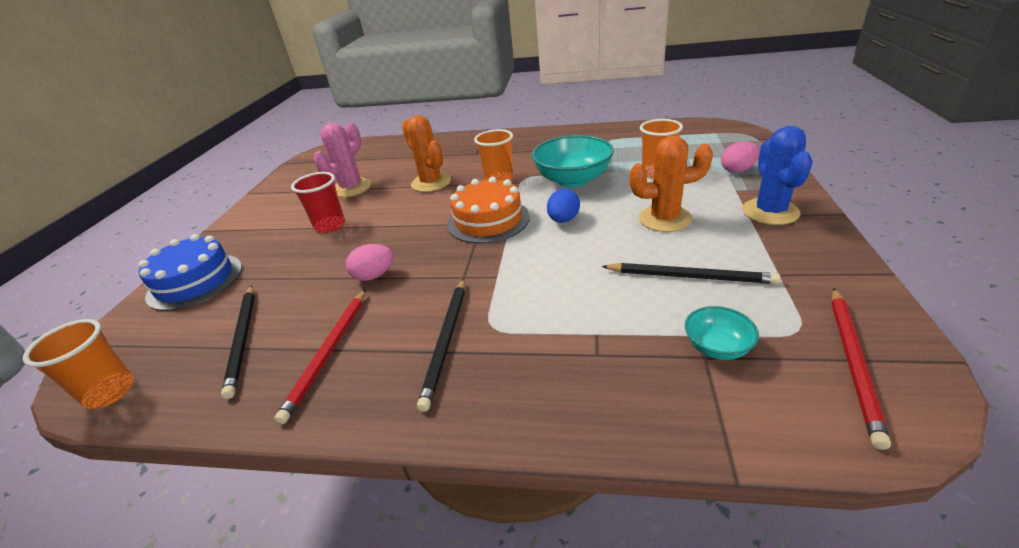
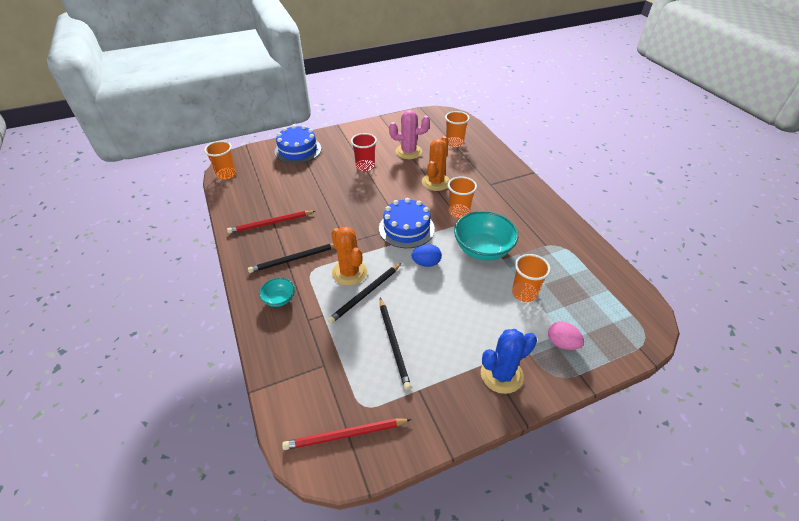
camera: 55 degrees right, 10 degrees up
(243, 339) = (268, 191): black pencil -> black pencil (365, 294)
(374, 276) = (330, 208): pink egg -> none
(381, 157) = (454, 143): none -> orange cup
(488, 220) = (406, 228): orange cake -> blue cake
(665, 219) = (456, 315): orange cactus -> orange cactus (349, 272)
(717, 347) = (333, 369): turquoise bowl -> turquoise bowl (279, 299)

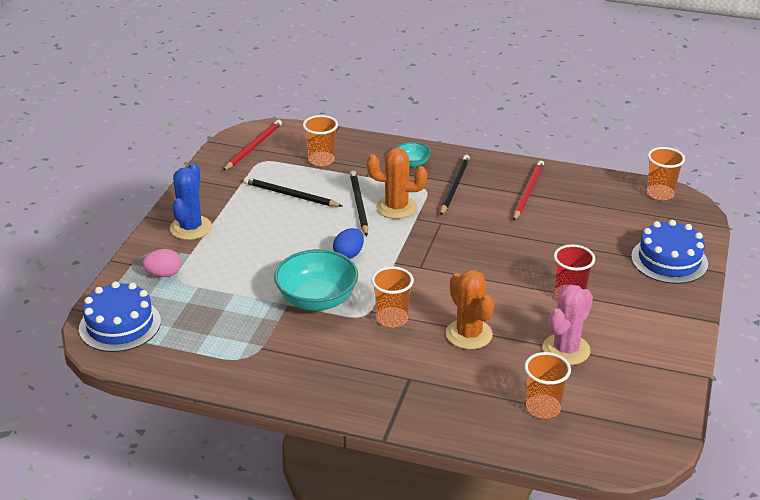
camera: 130 degrees right, 10 degrees down
(406, 228) = (413, 268): blue cake -> blue cake (120, 325)
(524, 293) = (233, 289): orange cup -> orange cup (321, 160)

